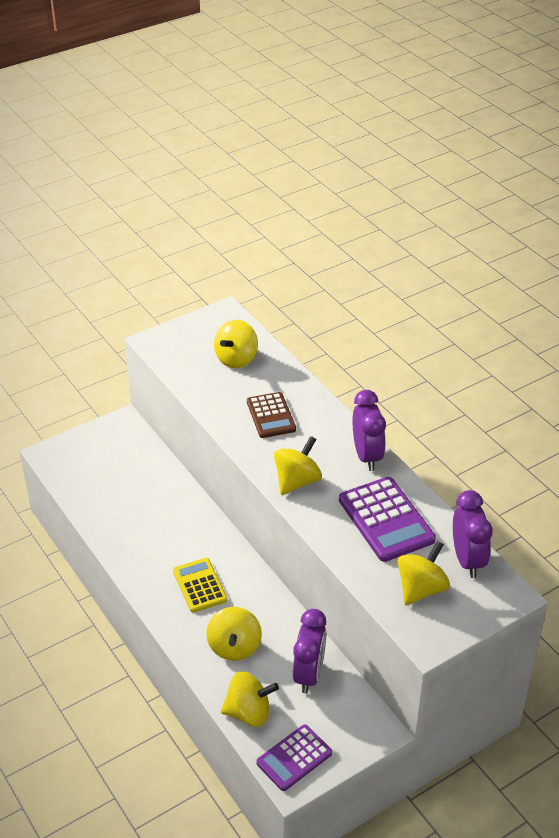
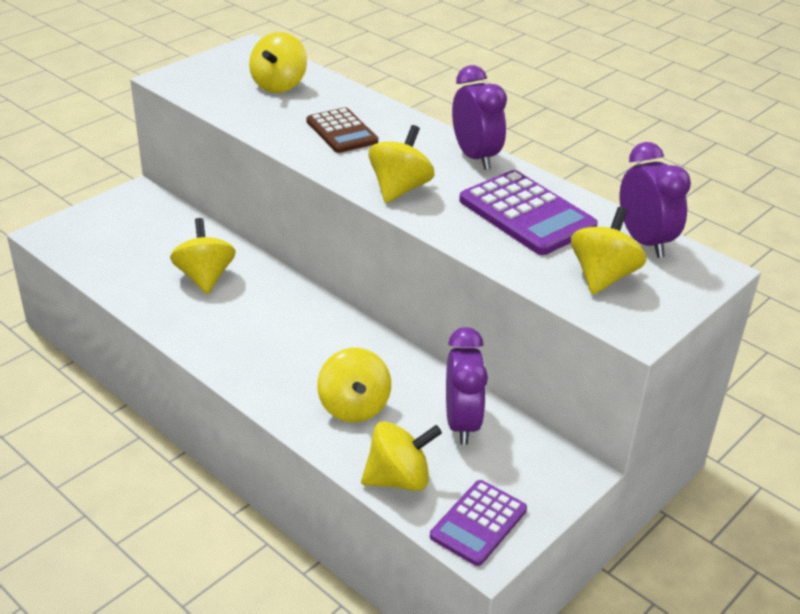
camera: 15 degrees left, 5 degrees down
(155, 512) = (205, 277): none -> yellow spinning top
(199, 585) = (286, 346): yellow calculator -> none

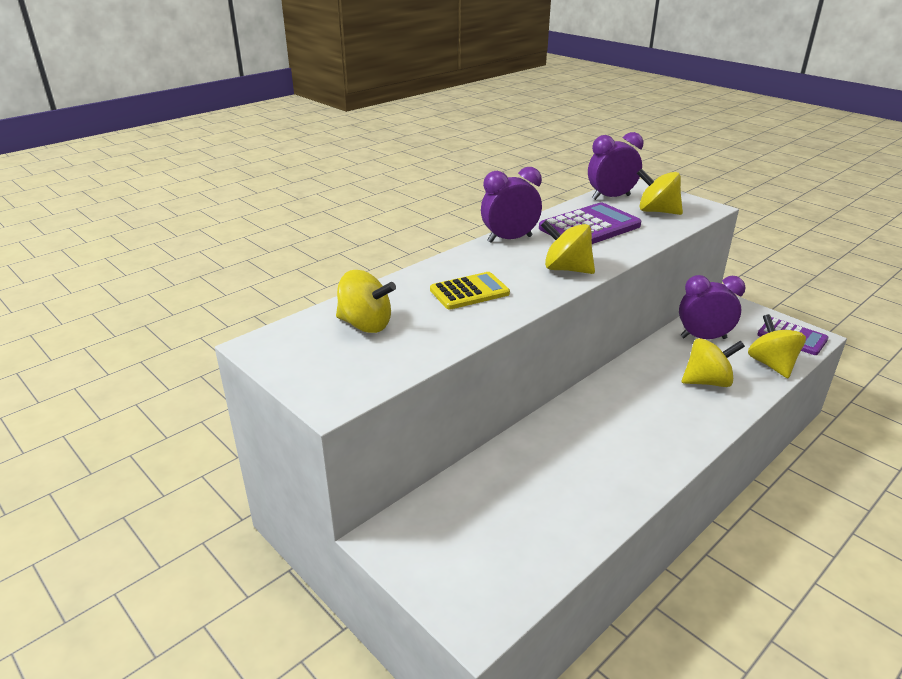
camera: 85 degrees left, 5 degrees down
(205, 277) = (554, 470): yellow spinning top -> none
(342, 131) = (469, 292): brown calculator -> yellow calculator

